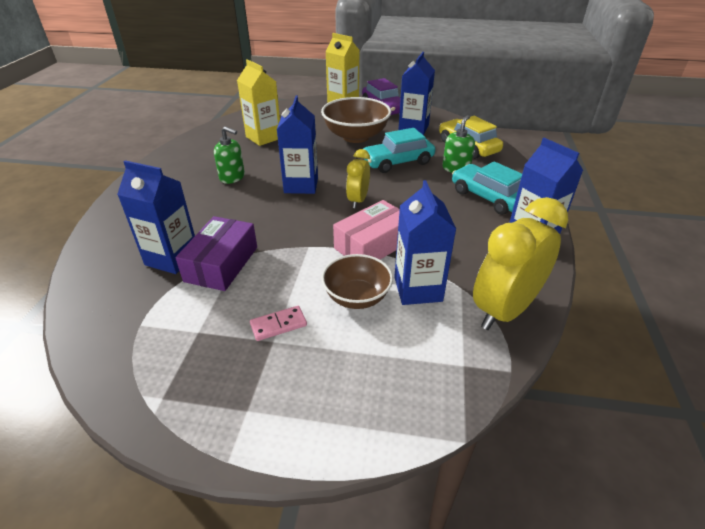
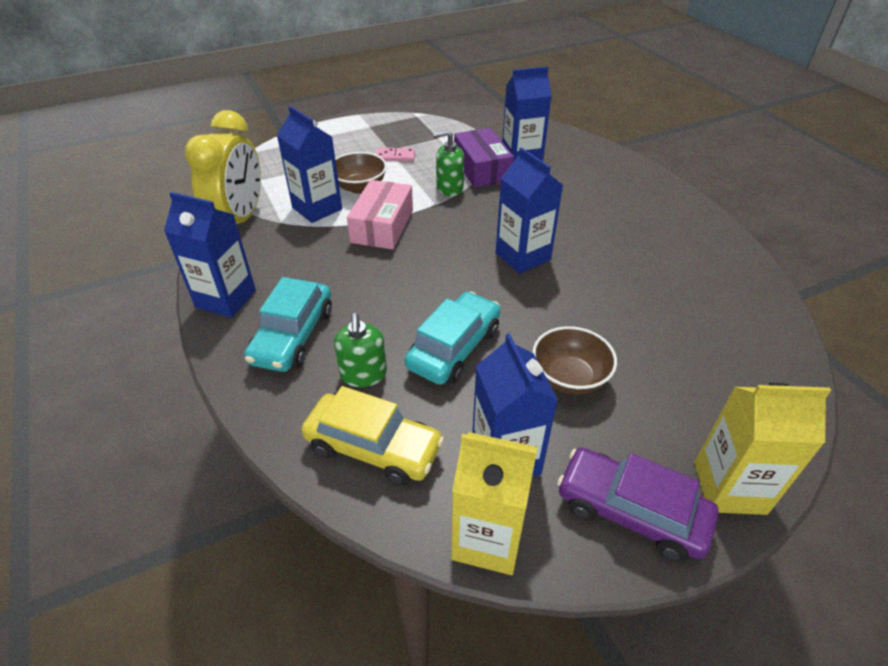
camera: 145 degrees right, 5 degrees up
(232, 177) = (604, 235): green soap dispenser -> green soap dispenser (449, 188)
(263, 137) = (680, 308): yellow carton -> yellow carton (488, 539)
(278, 325) = (395, 156): pink domino -> pink domino turned 60 degrees clockwise
(356, 137) = (569, 377): brown bowl -> brown bowl, size x0.64
(358, 200) = (442, 264): yellow clock -> none
(488, 197) = (293, 336): turquoise car -> turquoise car turned 90 degrees clockwise

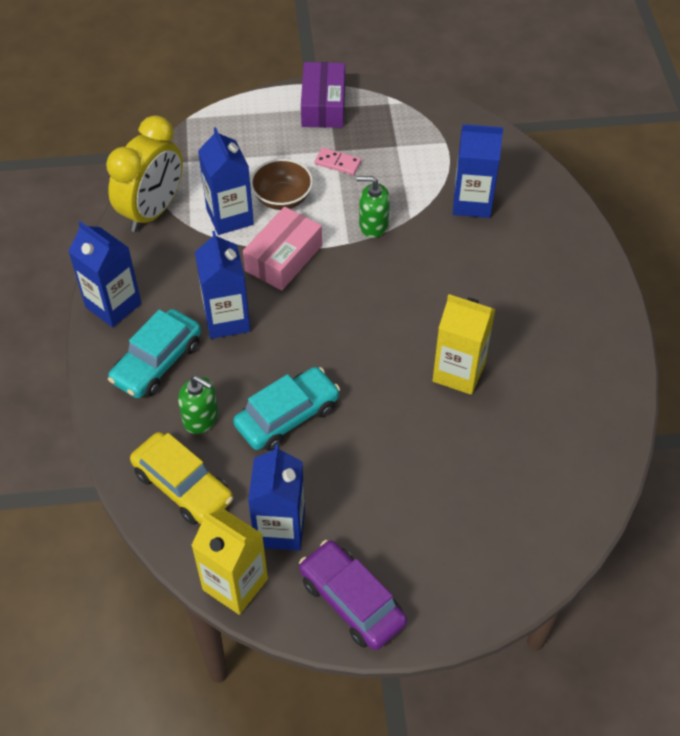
camera: 20 degrees right, 10 degrees up
(363, 374) = (201, 418): green soap dispenser -> green soap dispenser turned 75 degrees counterclockwise
(481, 169) = (421, 206): purple box -> purple box (323, 105)
(523, 256) = (401, 335): blue carton -> blue carton (227, 319)
(569, 377) = (371, 476): brown bowl -> none
(729, 487) = (441, 610): yellow carton -> yellow carton (458, 372)

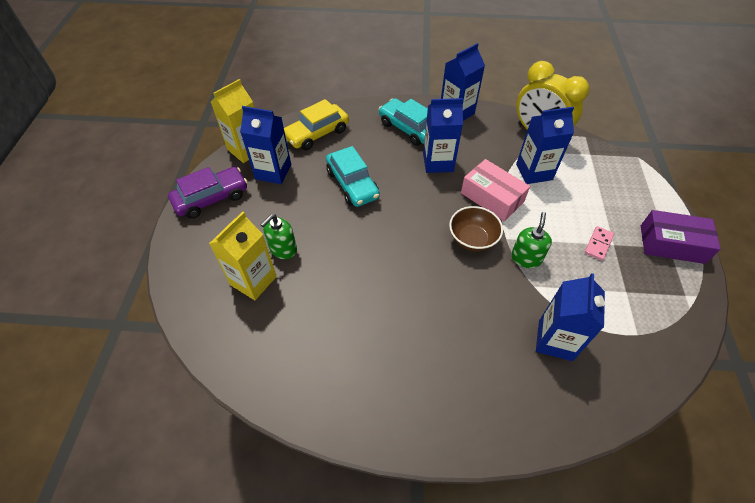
camera: 100 degrees right, 0 degrees up
(201, 418) = (362, 144): green soap dispenser -> green soap dispenser (283, 249)
(282, 198) = (554, 203): brown bowl -> brown bowl (472, 239)
(458, 372) = (365, 289): yellow carton -> yellow carton (253, 280)

